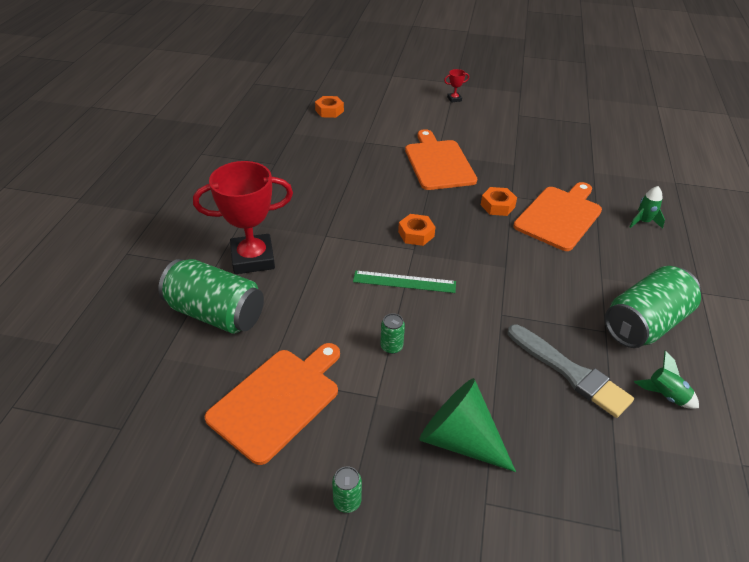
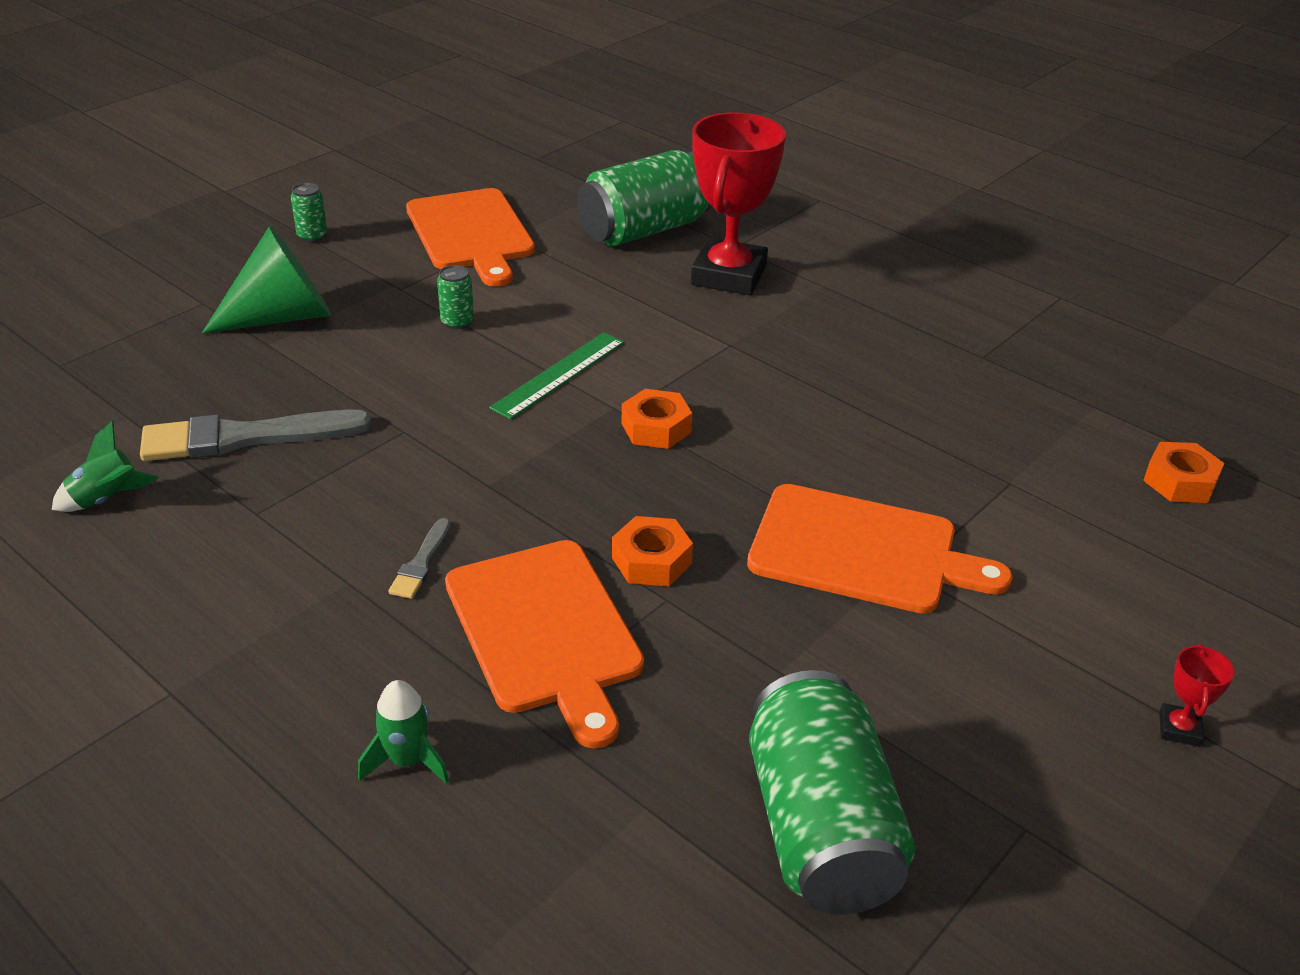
camera: 120 degrees right, 5 degrees down
(568, 262) = (421, 563): none -> grey brush
(644, 323) = (214, 564): green can -> green can (820, 828)

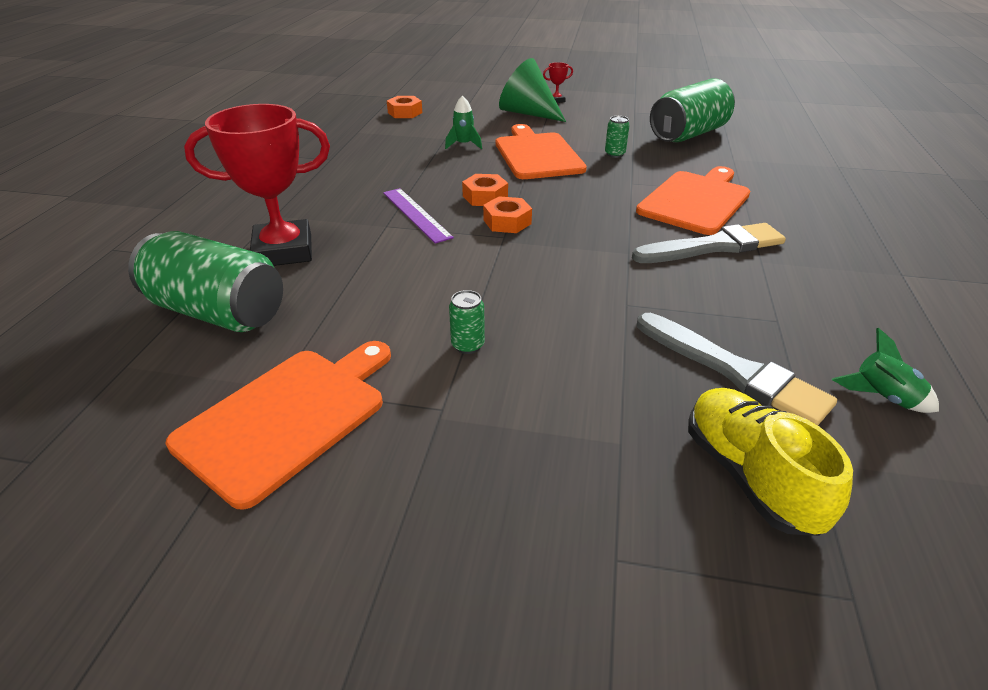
camera: 120 degrees left, 0 degrees up
(167, 380) = (749, 475): none -> yellow shoe
(282, 316) = (570, 464): green cone -> green cone (528, 113)
(312, 236) = (380, 563): green can -> green can (614, 154)
(407, 760) = (806, 204): green rocket -> green rocket (464, 145)
(421, 563) = (714, 246): grey brush -> grey brush, size x2.10
(558, 374) = (489, 271): green ruler -> none
(651, 561) = (614, 192): orange nut -> orange nut (485, 197)
(740, 371) = (416, 214): none -> purple ruler

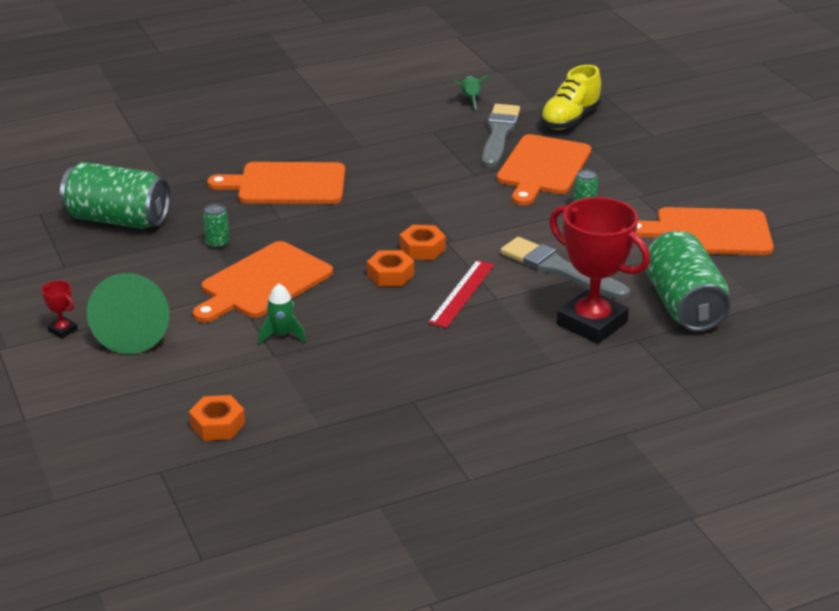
camera: 125 degrees left, 5 degrees down
(416, 214) = (462, 293): purple ruler -> red ruler
(600, 362) = (542, 168): none -> orange cutting board
(714, 246) = (361, 163): grey brush -> grey brush (559, 269)

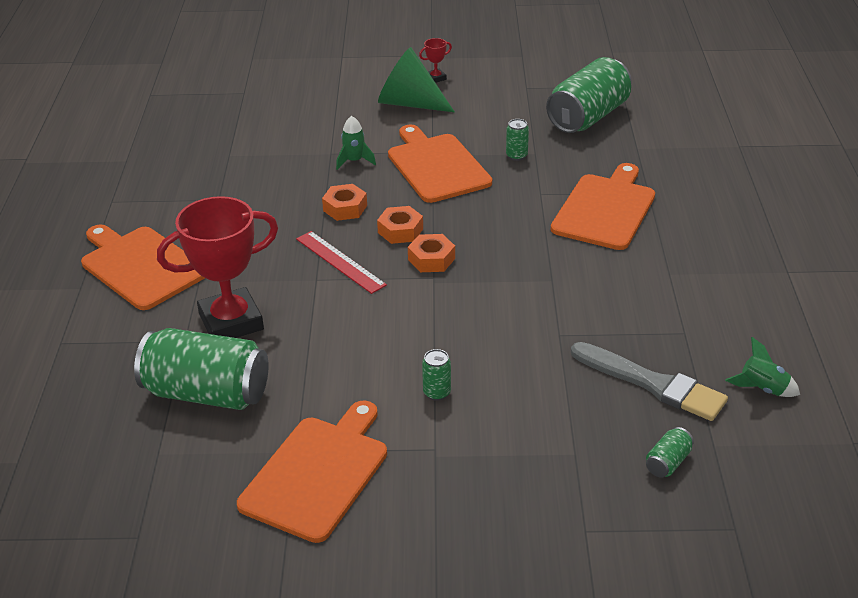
camera: 115 degrees right, 5 degrees up
(217, 424) = (270, 118): orange nut -> orange nut (345, 208)
(542, 168) = (548, 392): orange cutting board -> orange cutting board (141, 266)
(559, 269) = (332, 332): grey brush -> none
(570, 119) = (668, 462): yellow shoe -> green can

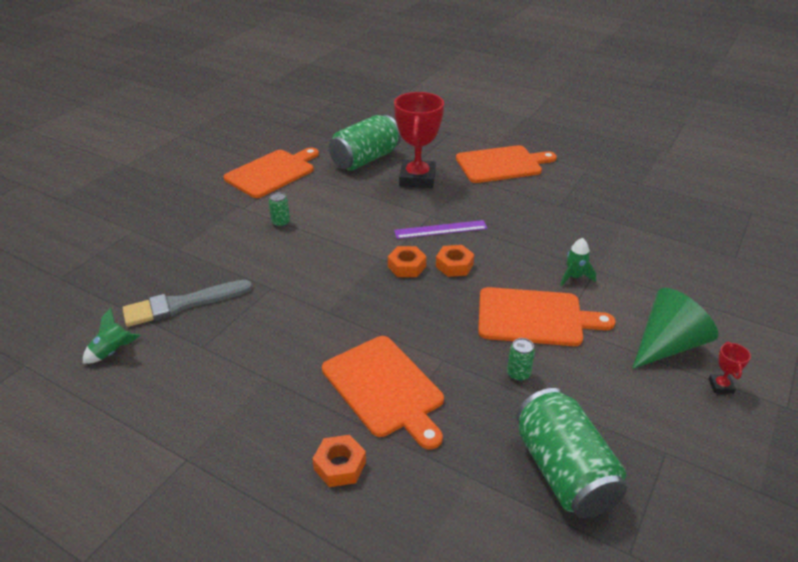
camera: 120 degrees right, 0 degrees up
(318, 474) = (272, 172): orange cutting board -> orange cutting board turned 105 degrees counterclockwise
(340, 262) = (440, 229): red ruler -> purple ruler
(345, 208) = (506, 251): orange nut -> orange nut (340, 466)
(668, 462) = (126, 278): green can -> none

